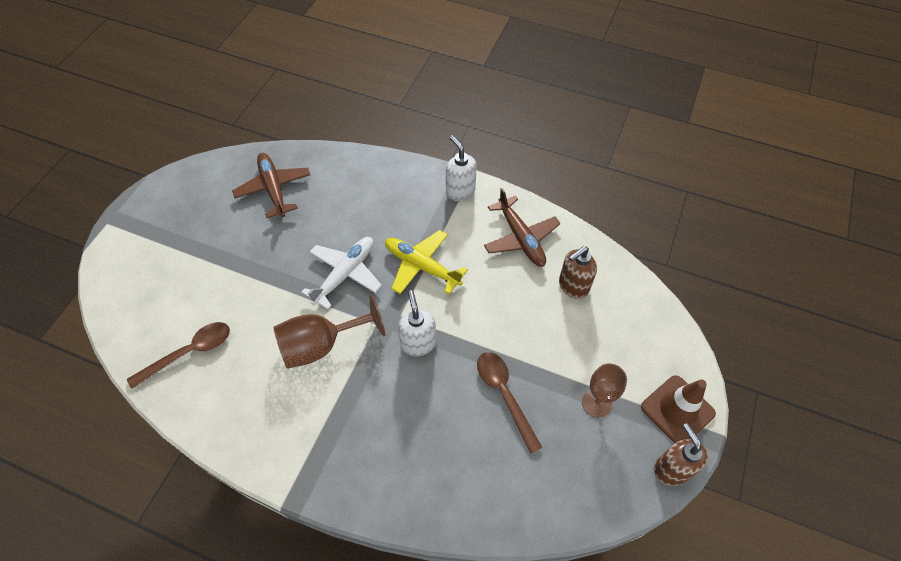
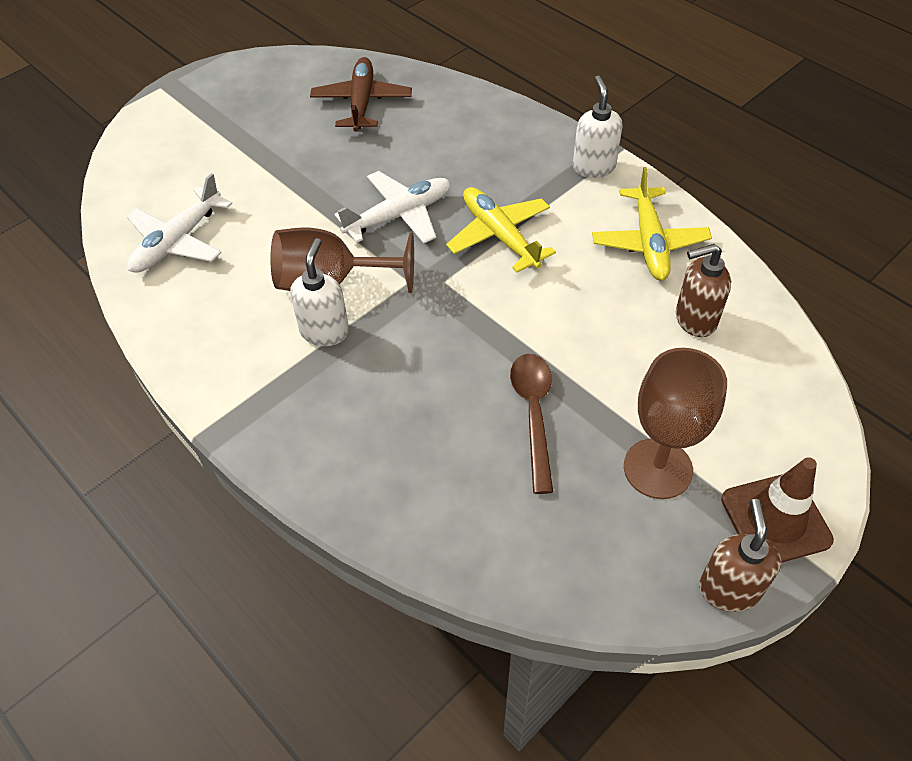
camera: 25 degrees right, 5 degrees down
(189, 352) = (178, 241): brown spoon -> white plane
(418, 343) = (451, 319): white soap dispenser -> white soap dispenser (325, 331)
(520, 238) = (649, 242): brown plane -> yellow plane
(596, 403) = (658, 468): brown goblet -> brown goblet, size x1.55

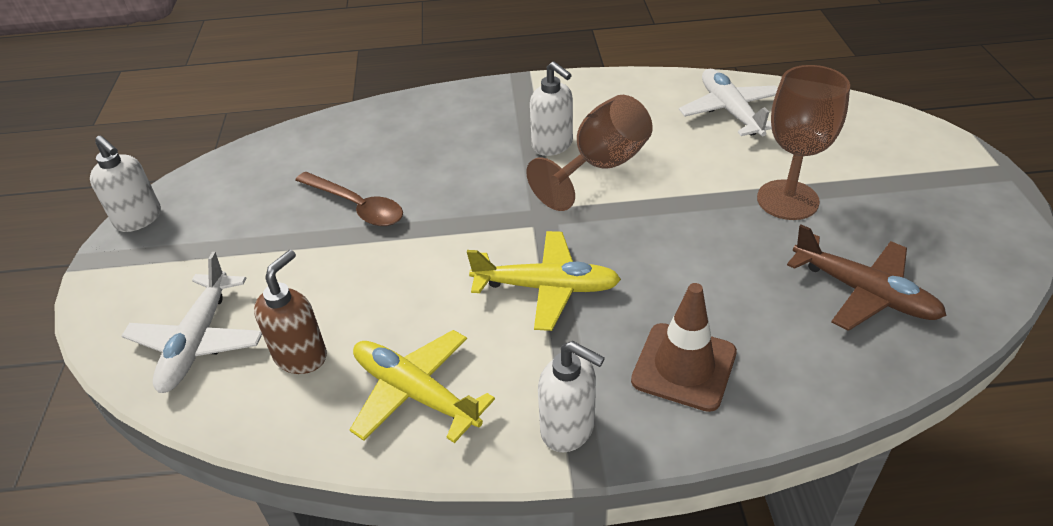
camera: 130 degrees right, 10 degrees down
(399, 216) = (642, 236): white plane -> white plane (198, 341)
(658, 468) = (238, 240): brown goblet -> brown goblet (787, 200)
(728, 589) = (139, 219): brown soap dispenser -> white soap dispenser
(775, 519) = (128, 272): brown traffic cone -> brown traffic cone (684, 366)

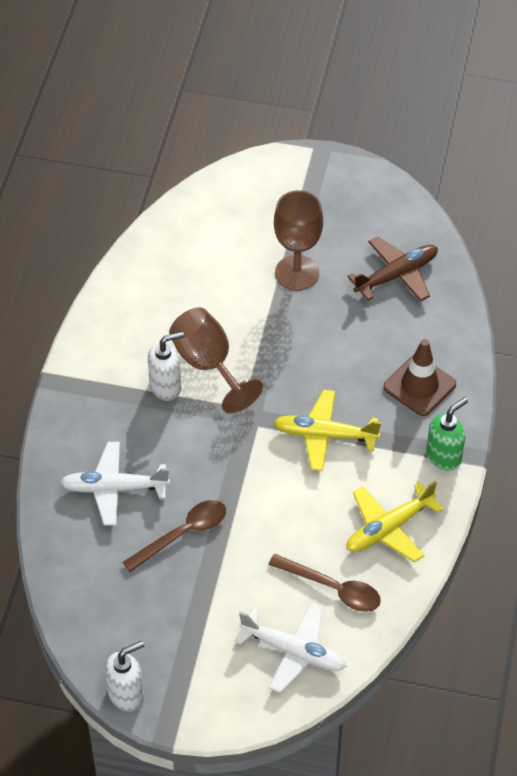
camera: 75 degrees left, 10 degrees up
(301, 356) = (332, 588): brown soap dispenser -> brown spoon
(546, 288) = (325, 435): yellow plane -> yellow plane turned 105 degrees counterclockwise
(568, 429) = (444, 456): white soap dispenser -> green soap dispenser
(730, 112) = (179, 261): white plane -> white plane (114, 488)

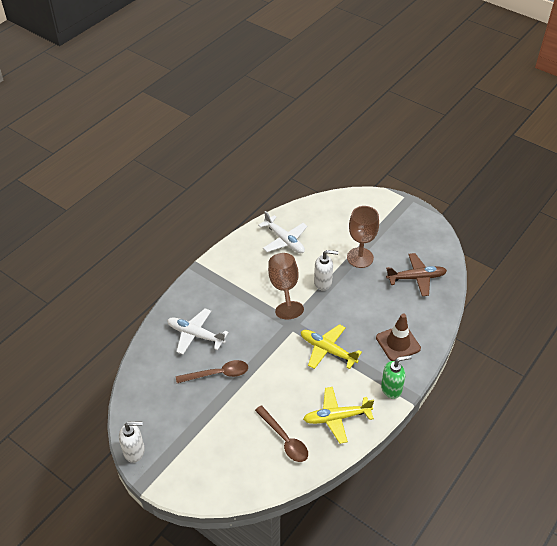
camera: 25 degrees right, 5 degrees down
(166, 387) = (254, 291): white soap dispenser -> white soap dispenser (323, 282)
(293, 651) = (241, 467): white plane -> white plane (284, 240)

